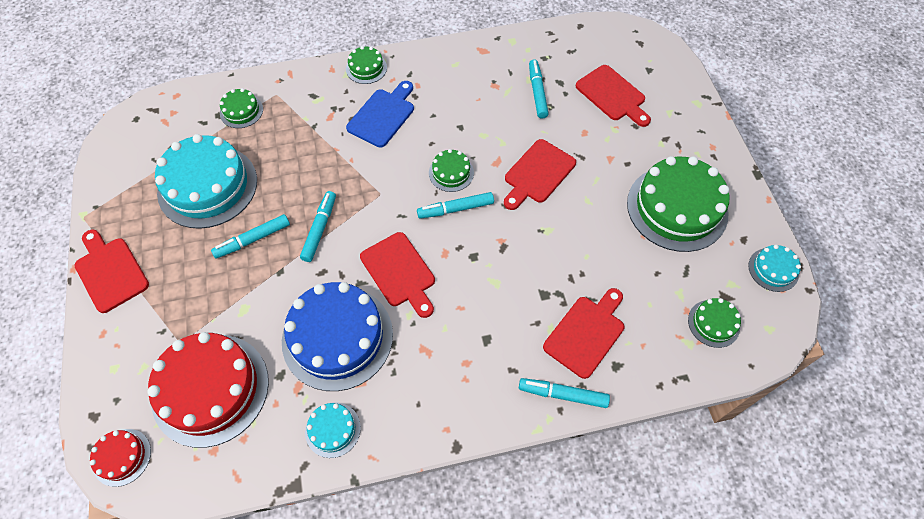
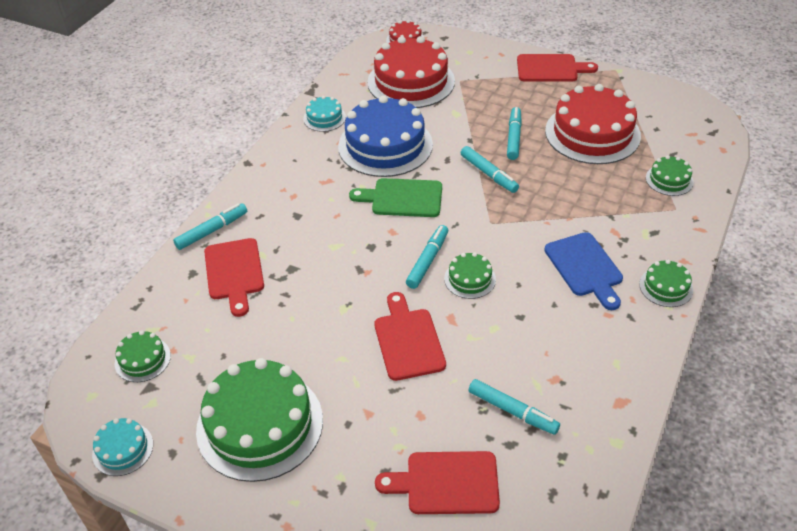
camera: 130 degrees right, 15 degrees down
(207, 186) = (592, 133): turquoise cake -> red cake
(399, 272) = (402, 198): red cutting board -> green cutting board

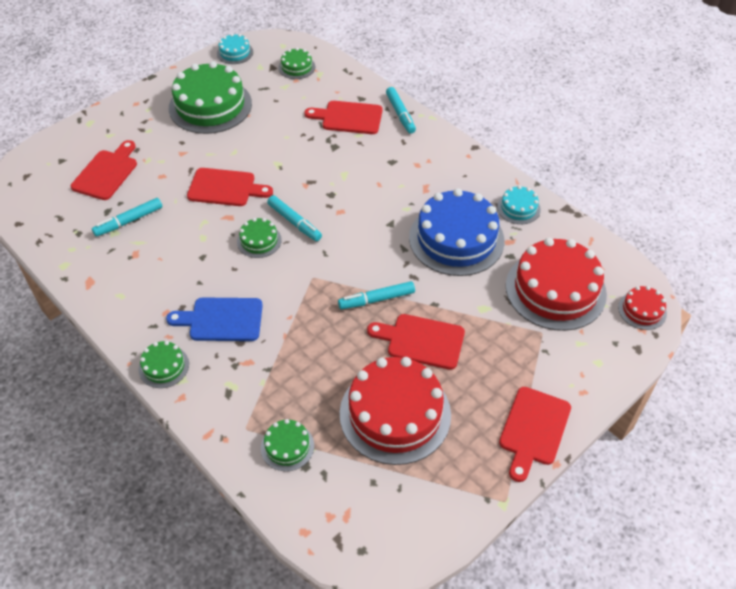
camera: 110 degrees right, 5 degrees up
(402, 198) = (377, 229): green cutting board -> none
(514, 137) = (421, 341): turquoise marker -> red cutting board

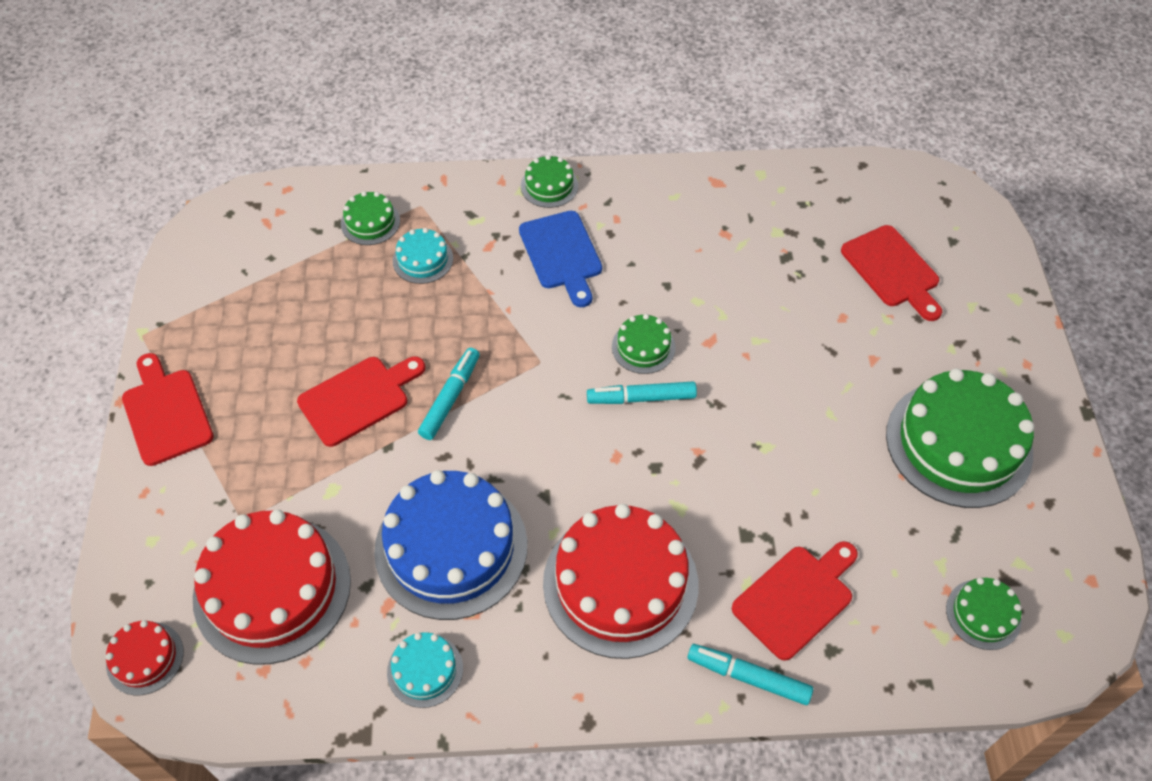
camera: 130 degrees right, 5 degrees up
(129, 221) = (784, 251): turquoise marker -> none
(221, 319) = (562, 254): blue cutting board -> blue cutting board turned 120 degrees clockwise
(225, 188) = (765, 366): red cutting board -> none
(235, 53) = (1085, 552): turquoise cake -> turquoise cake (423, 259)
(395, 414) = (310, 317): red cake -> red cake (620, 583)

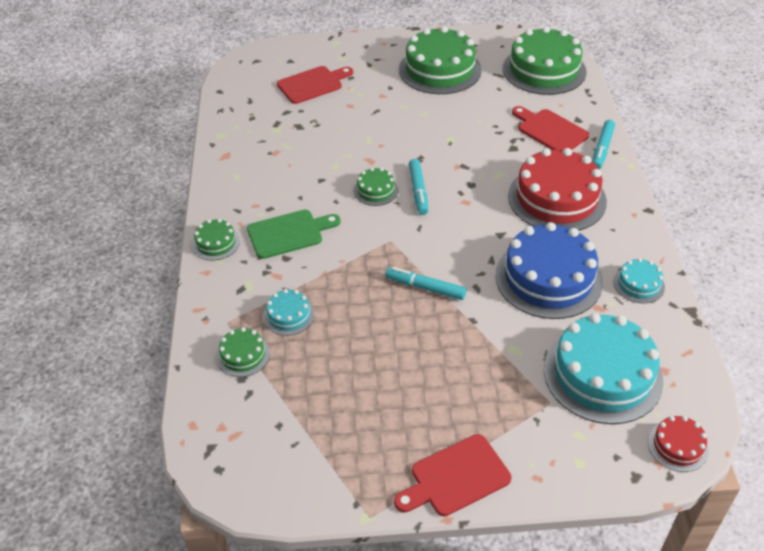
camera: 90 degrees left, 10 degrees down
(272, 589) = (602, 374): red cake -> turquoise cake
(358, 398) = (430, 342): red cutting board -> none
(562, 254) = (289, 233): blue cutting board -> green cutting board
(983, 614) = (544, 70): green cake -> green cake, size x2.14

